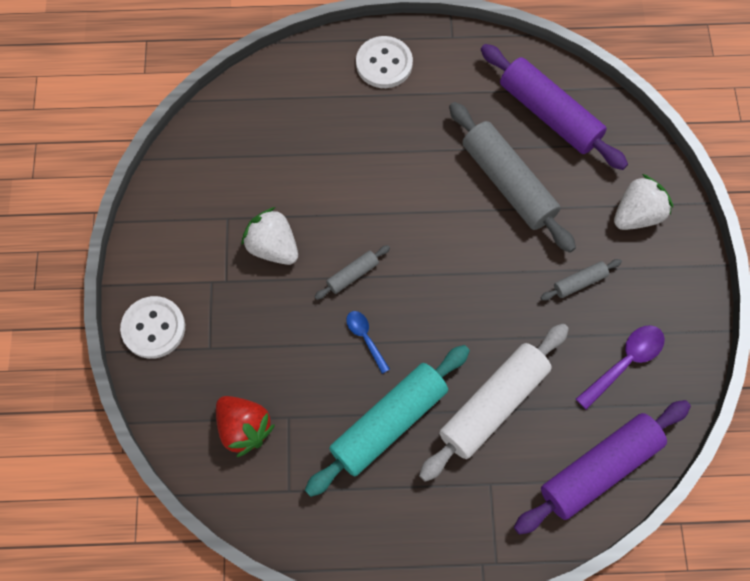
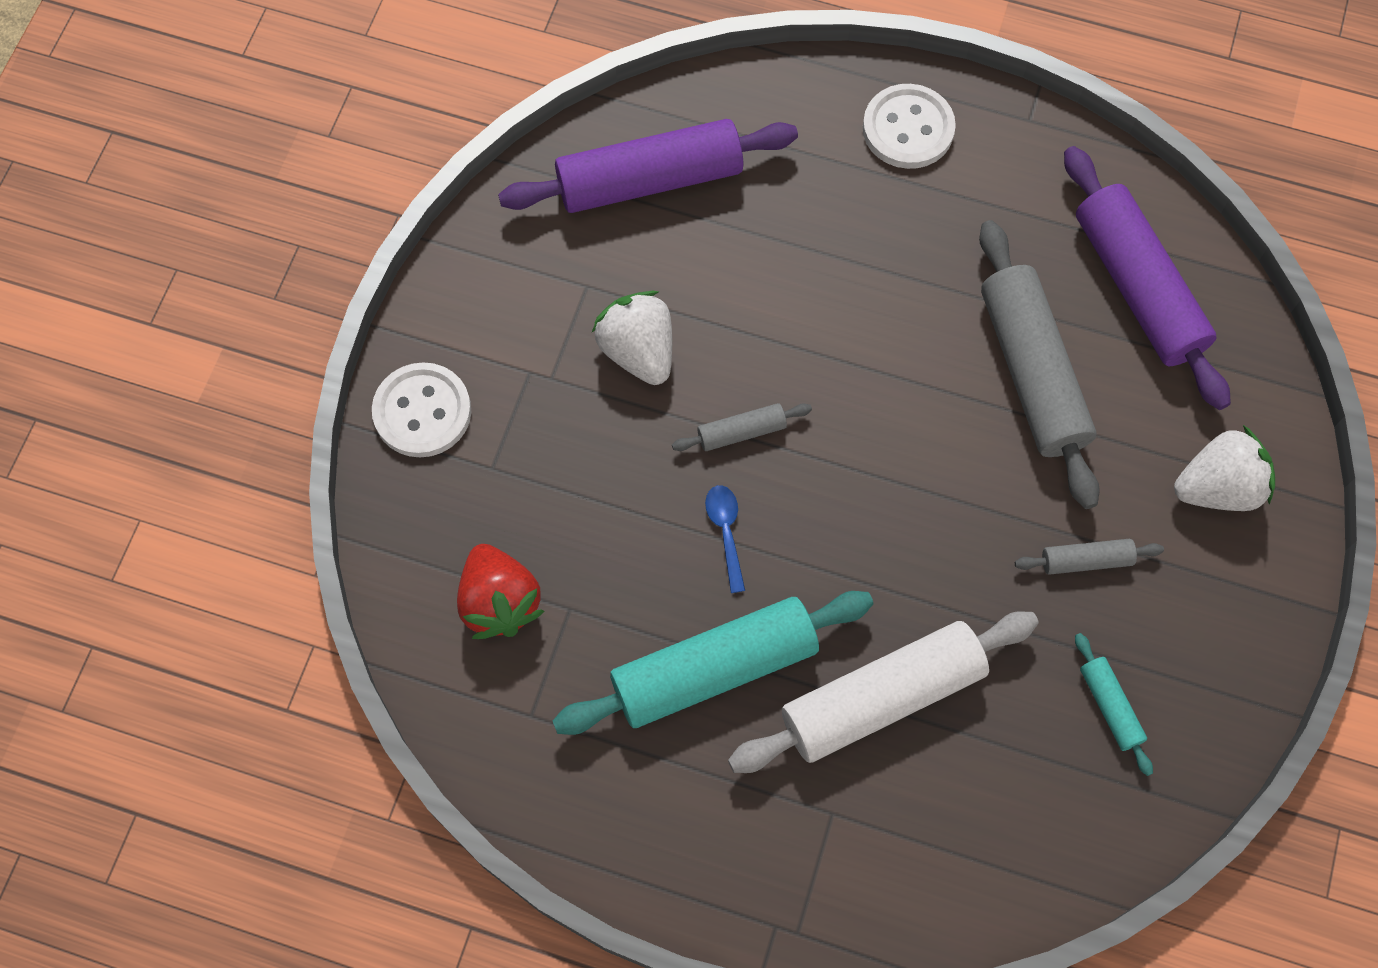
camera: 20 degrees right, 0 degrees up
(599, 468) = (1008, 851): purple rolling pin -> purple rolling pin (649, 180)
(624, 362) = (1110, 706): purple spoon -> turquoise rolling pin

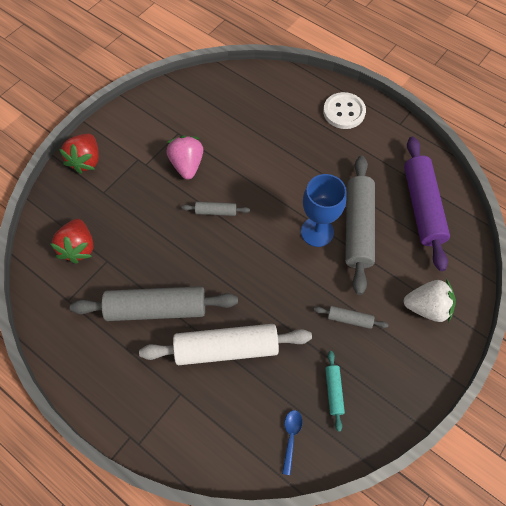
camera: 20 degrees right, 5 degrees down
(422, 412) = (86, 161): white button -> red strawberry
(638, 351) = (187, 165): white strawberry -> pink strawberry
(649, 180) = (224, 100): purple rolling pin -> none
(714, 669) = (156, 308): turquoise rolling pin -> grey rolling pin
(726, 532) = (189, 251): blue spoon -> blue spoon (291, 437)
(957, 407) = (317, 232): none -> blue goblet

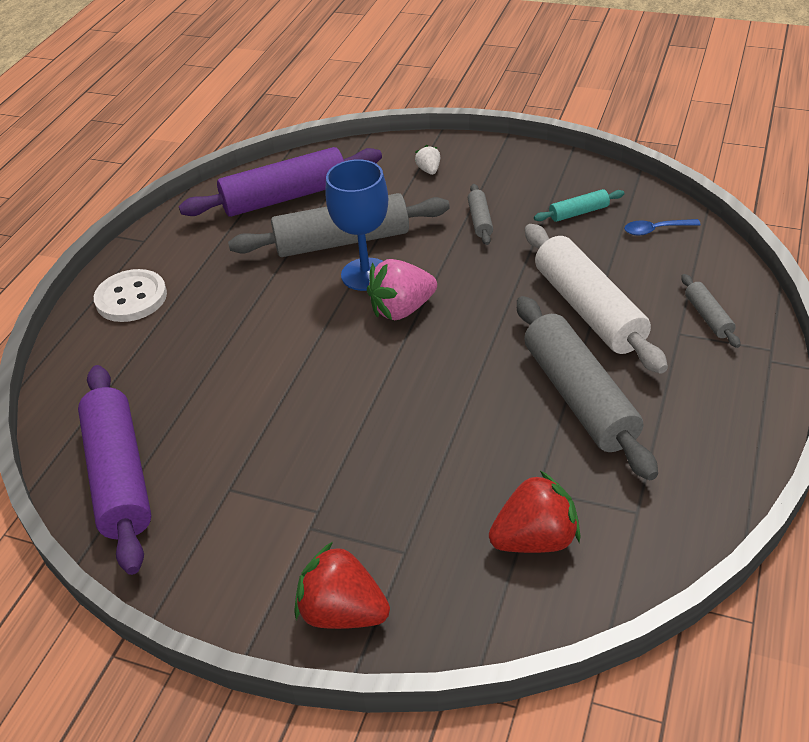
camera: 105 degrees left, 20 degrees down
(86, 161) = (343, 612): red strawberry -> red strawberry turned 150 degrees counterclockwise
(187, 165) = (298, 451): pink strawberry -> pink strawberry (402, 309)
(208, 93) = (119, 476): none -> purple rolling pin
(216, 211) = (378, 385): grey rolling pin -> grey rolling pin (708, 317)
(427, 307) = (429, 170): white strawberry -> white strawberry, size x0.50

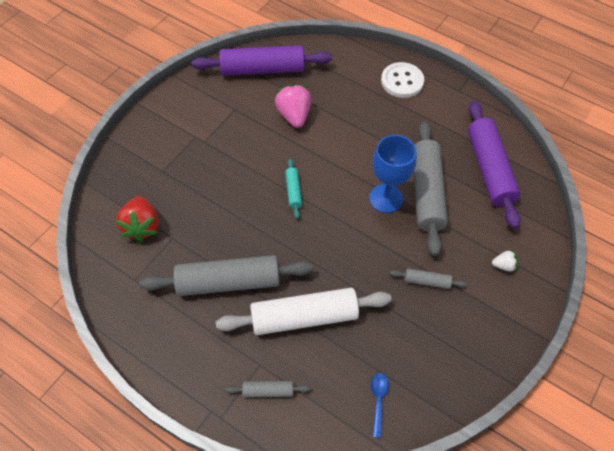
camera: 100 degrees right, 15 degrees up
(343, 612) = (142, 140): red strawberry -> none
(402, 309) = (343, 210): pink strawberry -> pink strawberry (294, 115)
(578, 212) = (417, 352): turquoise rolling pin -> turquoise rolling pin (293, 191)

